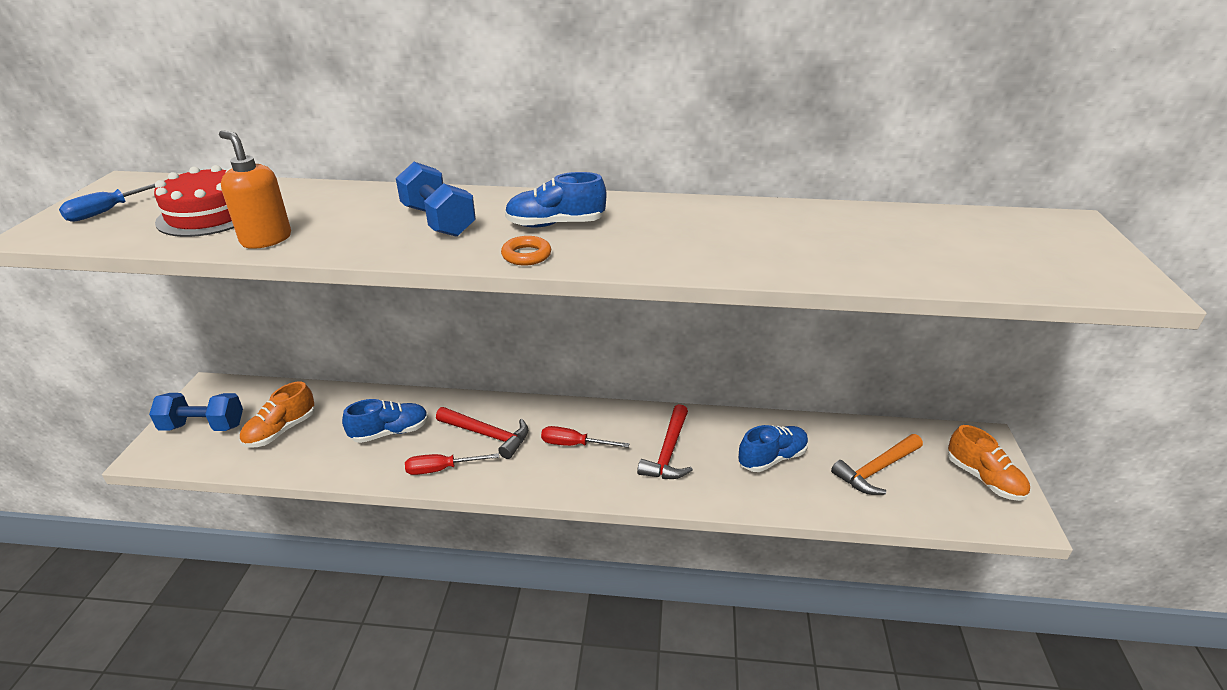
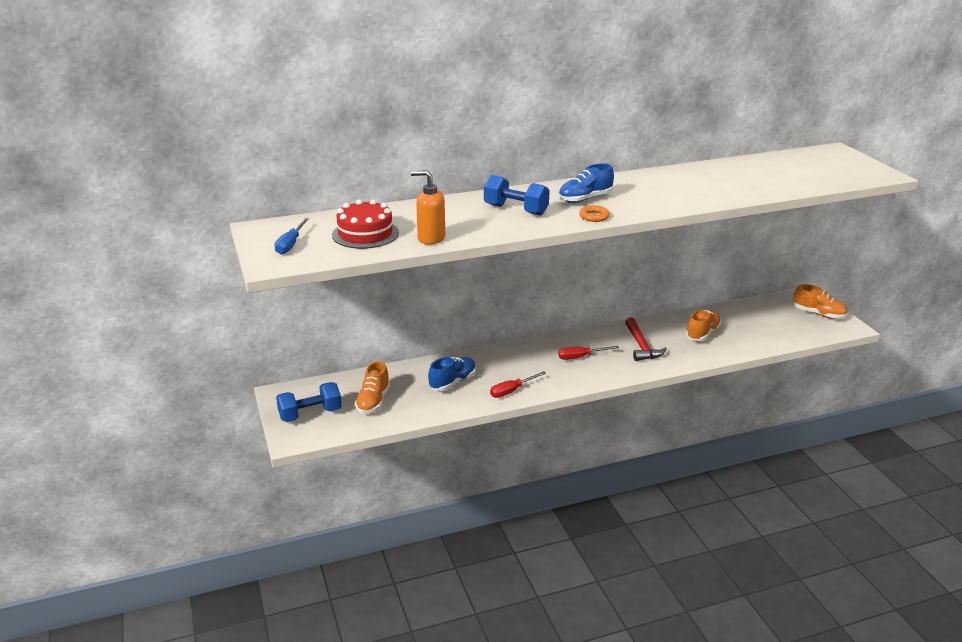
camera: 25 degrees left, 5 degrees down
(488, 435) = (520, 366): red hammer -> none
(772, 458) = (702, 333): blue shoe -> orange shoe
(876, 470) = (762, 324): orange hammer -> none

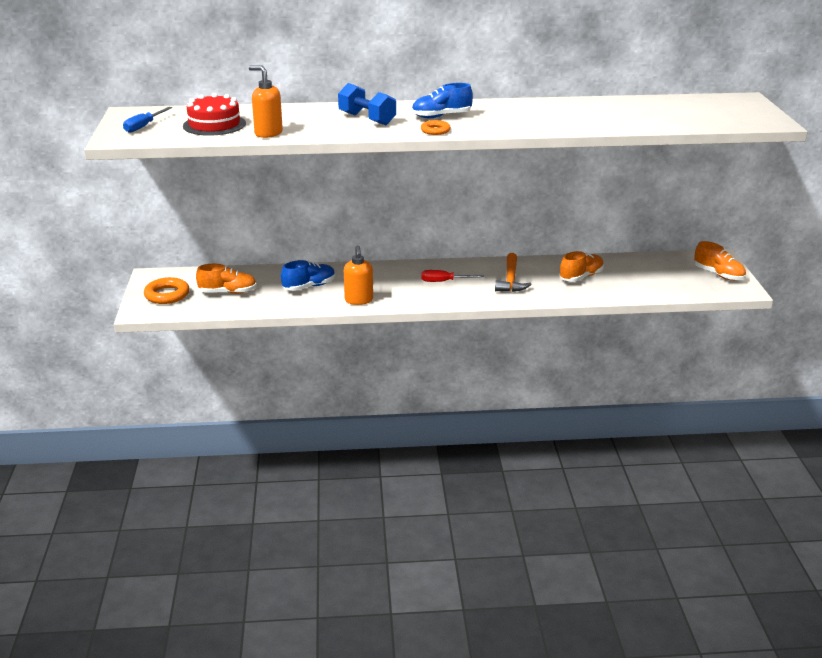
camera: 15 degrees right, 0 degrees up
(310, 414) = (167, 295): blue dumbbell -> orange ring
(373, 401) = (228, 292): orange shoe -> orange shoe turned 120 degrees counterclockwise
(512, 391) = (359, 300): red screwdriver -> orange soap dispenser
(641, 346) = (510, 280): red hammer -> orange hammer

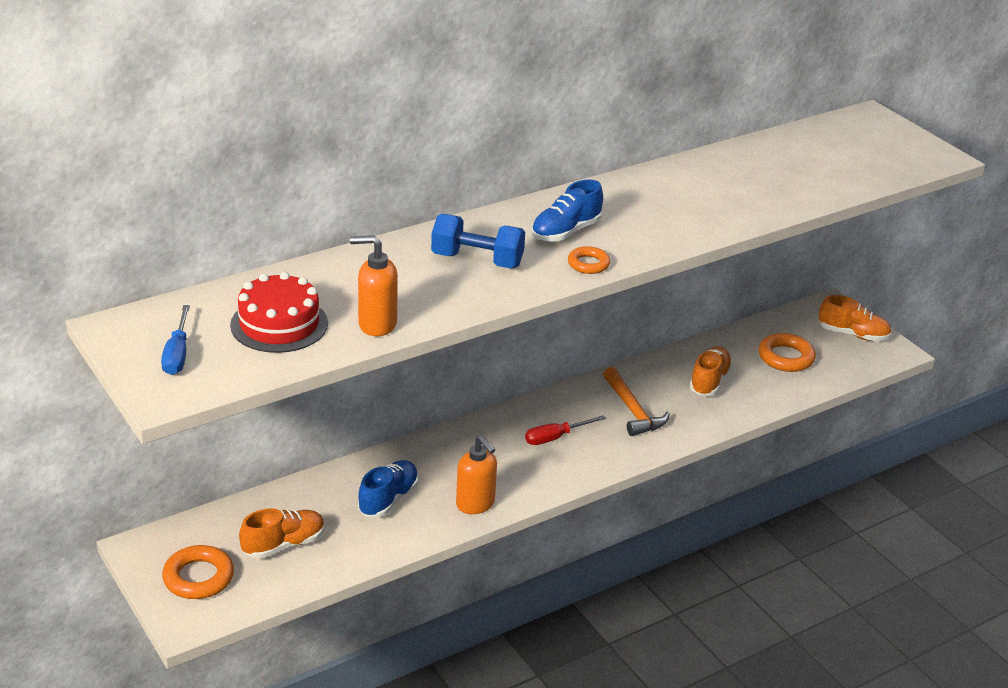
camera: 30 degrees left, 5 degrees up
(652, 276) = (786, 357): none -> orange ring

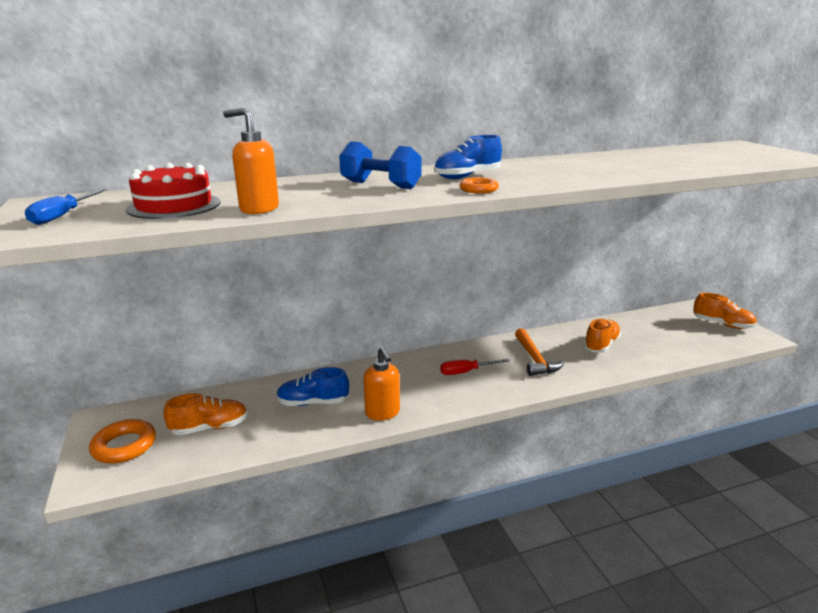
camera: 15 degrees right, 10 degrees down
(388, 499) = (313, 403): blue shoe -> blue shoe turned 135 degrees counterclockwise
(786, 357) = (666, 335): orange ring -> none

